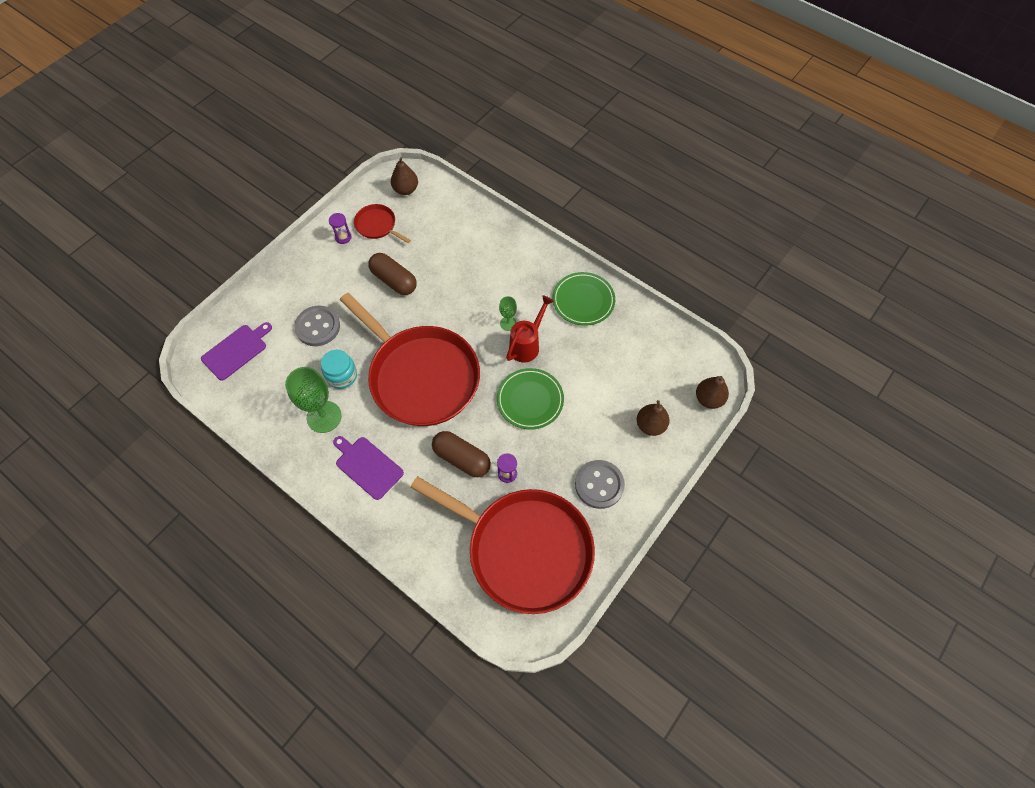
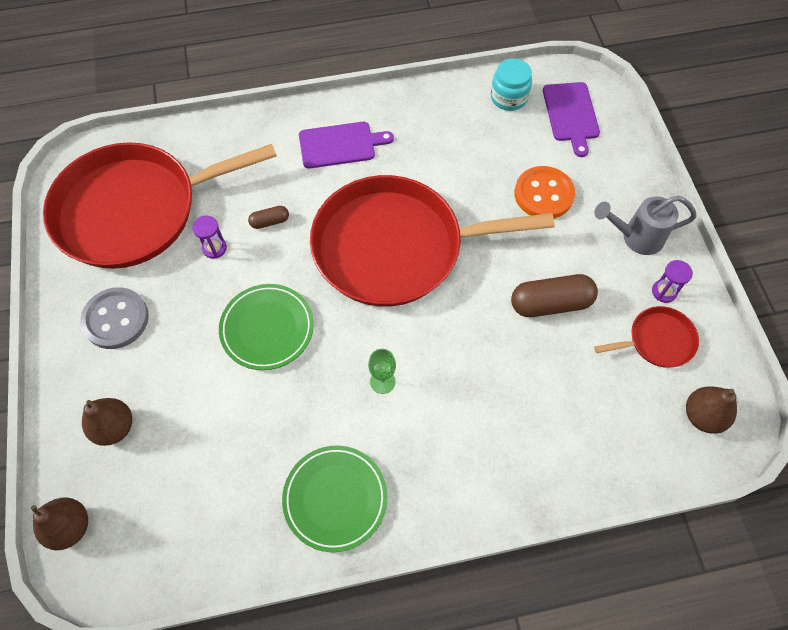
camera: 130 degrees right, 0 degrees up
(315, 267) = (635, 237): none -> grey watering can
(318, 327) = (543, 194): grey button -> orange button
(324, 417) = (426, 141): green goblet -> none
(342, 376) = (461, 181): turquoise jar -> turquoise jar (508, 97)
(462, 458) = (270, 221): brown capsule -> brown capsule, size x0.51
(527, 344) = (336, 380): red watering can -> none

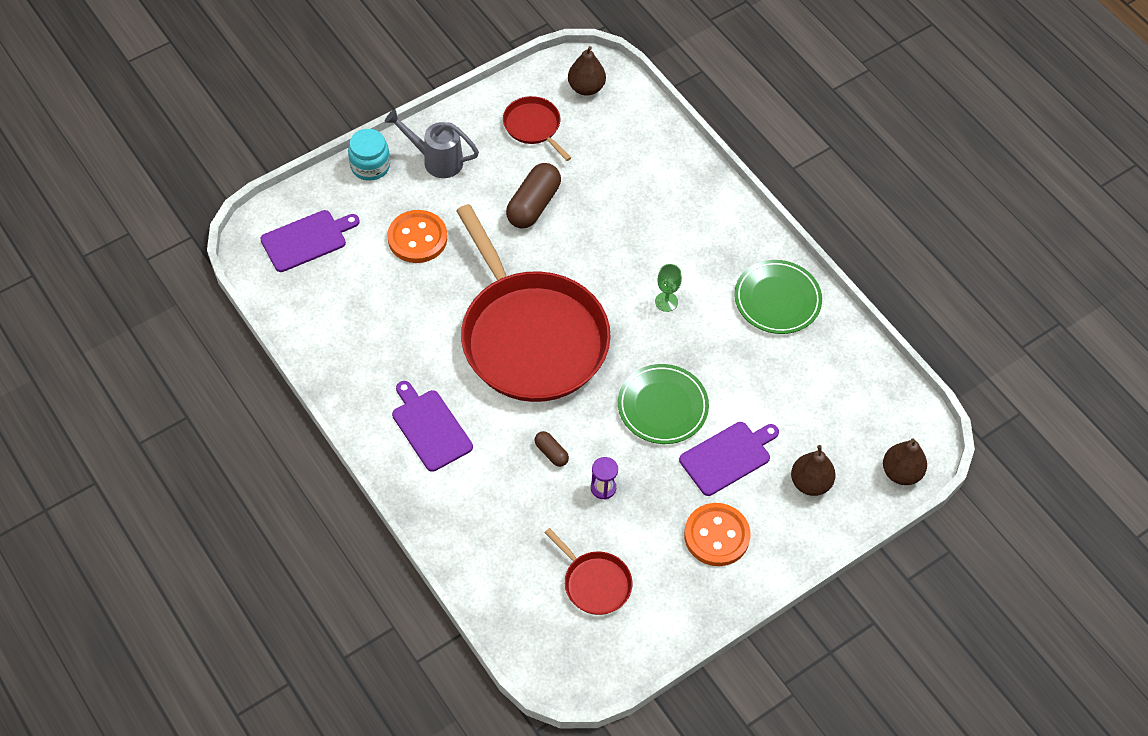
camera: 115 degrees left, 5 degrees down
(116, 319) = (716, 536): grey button -> orange button
(135, 210) = (594, 583): red pan -> red pan, size x0.42
(184, 364) = (728, 457): none -> purple cutting board
(508, 97) = (304, 298): turquoise jar -> turquoise jar (370, 166)
(550, 303) = (533, 205): brown capsule -> brown capsule turned 60 degrees clockwise
(635, 237) = (436, 160): grey watering can -> grey watering can turned 135 degrees clockwise
(664, 292) = (483, 130): purple hourglass -> none

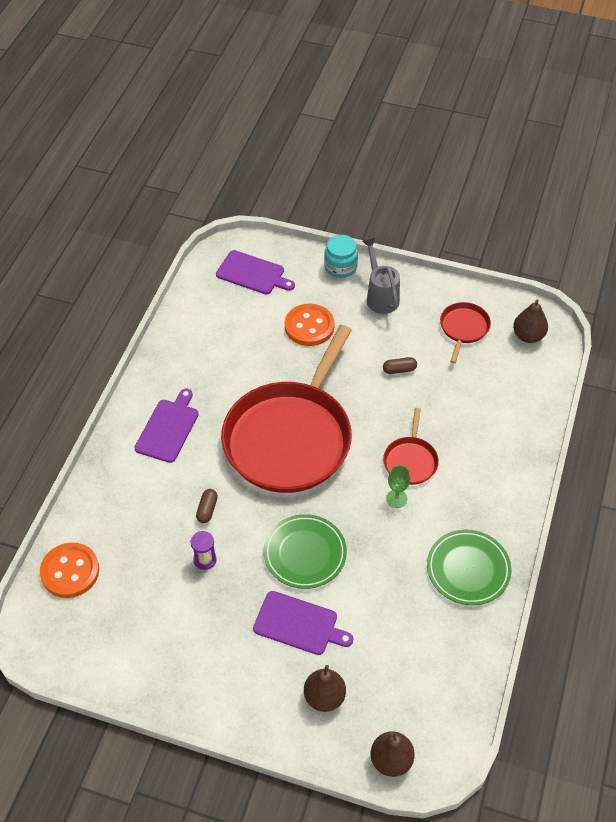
camera: 55 degrees right, 5 degrees down
(533, 205) = (399, 370): brown capsule -> brown capsule, size x0.51
(594, 583) = (122, 604): red pan -> red pan (410, 460)
(716, 536) = (224, 660): orange button -> orange button (70, 571)

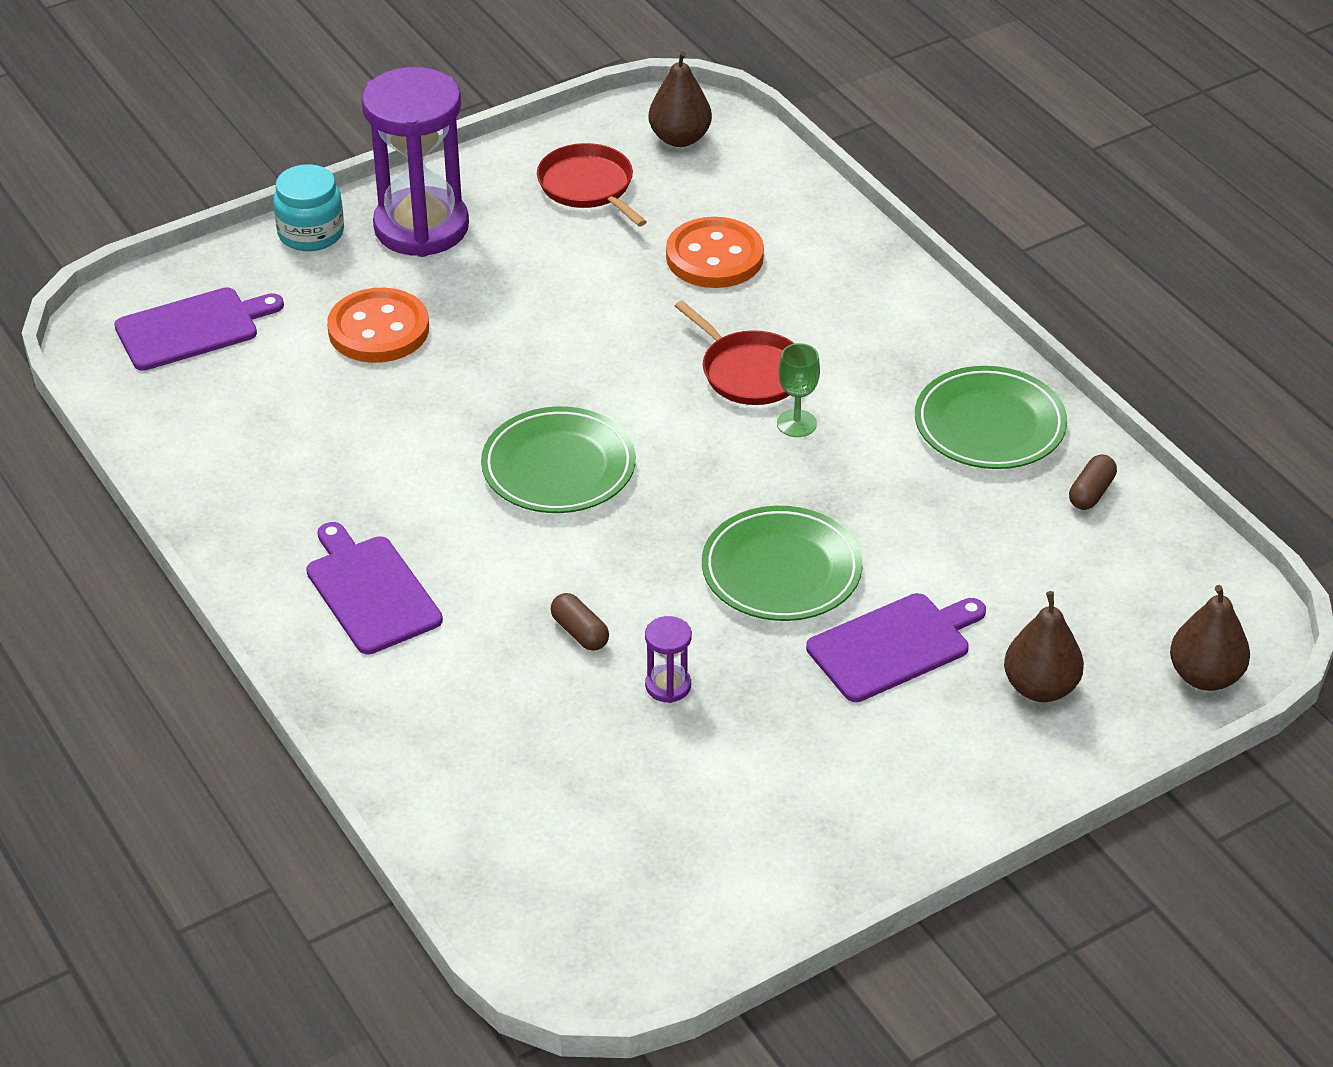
camera: 50 degrees left, 10 degrees down
(70, 571) = (507, 860): orange button -> orange button (714, 257)
(290, 437) = (558, 467): red pan -> green plate
(380, 296) = (421, 227): grey watering can -> purple hourglass
(399, 370) = (579, 289): brown capsule -> brown capsule (1091, 493)

